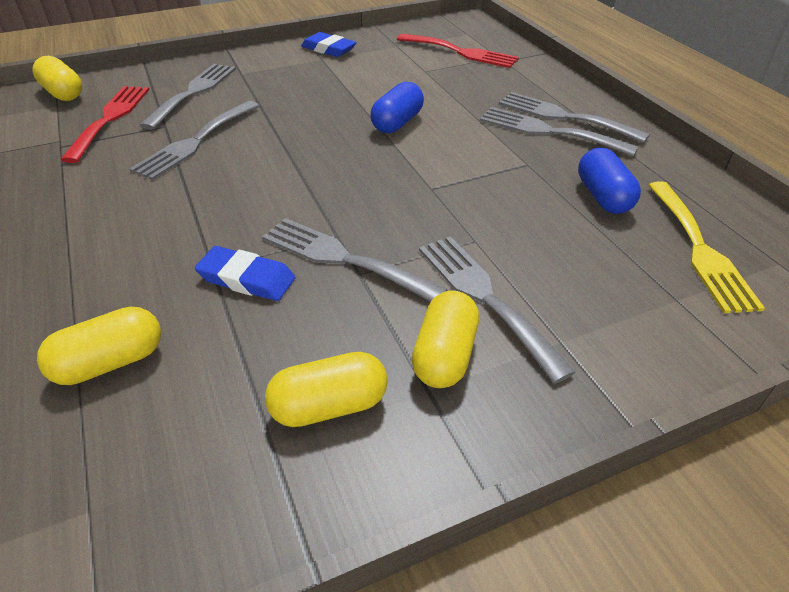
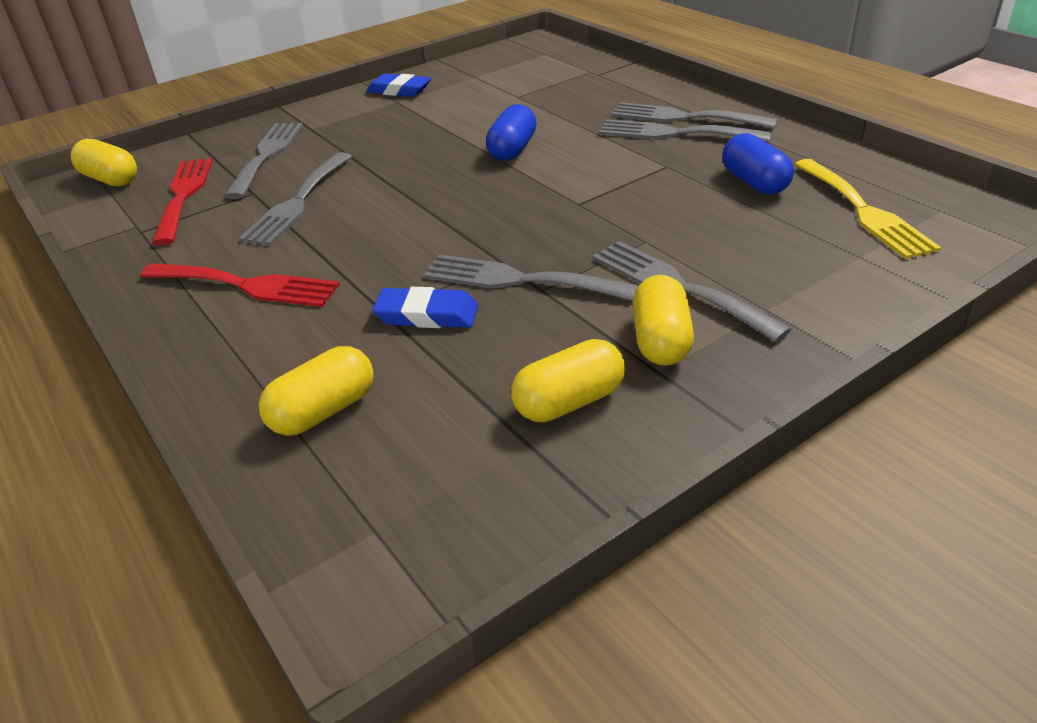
camera: 10 degrees left, 5 degrees down
(461, 52) = (548, 73): red fork -> red fork (247, 285)

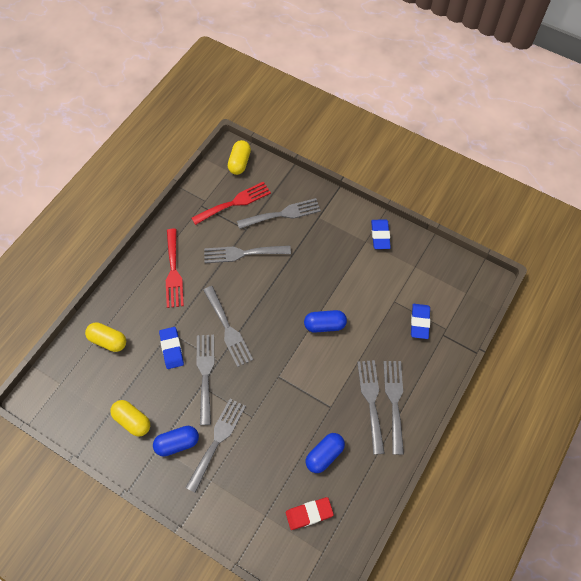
camera: 65 degrees right, 25 degrees up
(441, 240) = (228, 329): none -> grey fork
(566, 85) = (419, 322): none -> blue eraser
(661, 340) = (177, 443): yellow capsule -> blue capsule
(864, 211) = (309, 514): yellow fork -> red eraser

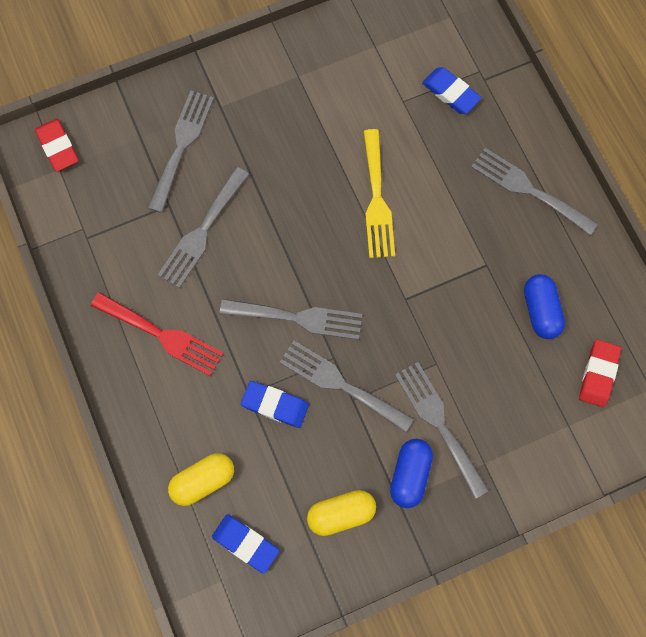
camera: 55 degrees left, 10 degrees up
(235, 202) = (116, 192): red fork -> none
(239, 163) = (58, 147): yellow capsule -> red eraser
(325, 325) = (377, 200): blue capsule -> yellow fork
(371, 401) = (510, 214): grey fork -> none
(380, 235) = (303, 54): blue eraser -> blue eraser (245, 544)

